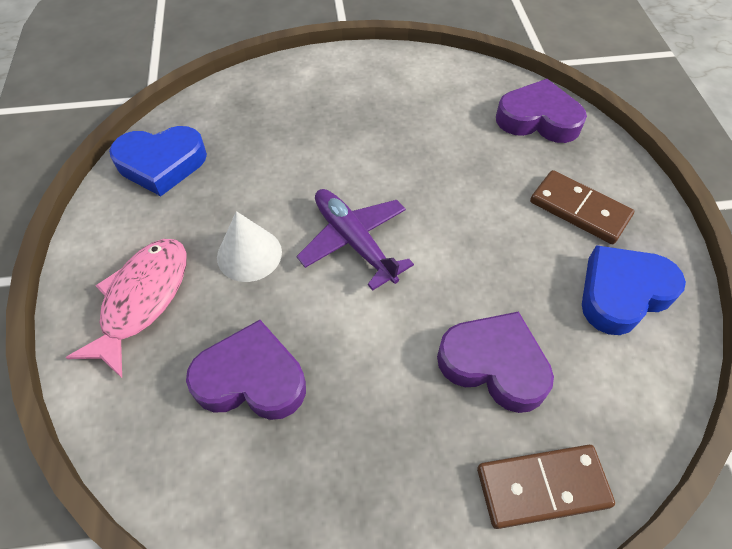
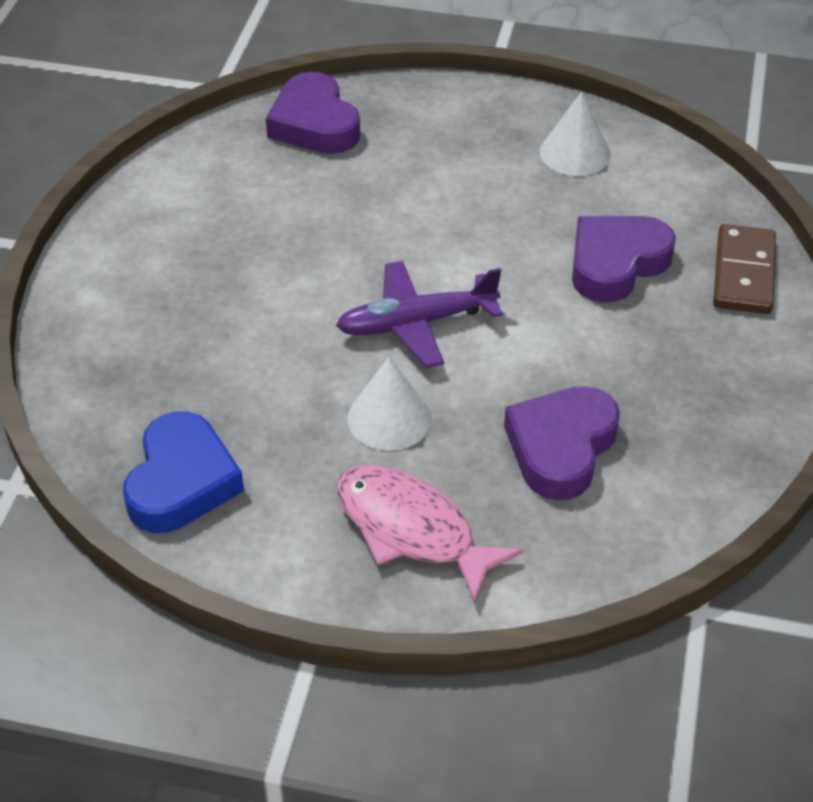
camera: 70 degrees left, 10 degrees down
(538, 119) = (314, 124): purple heart -> purple heart turned 60 degrees counterclockwise
(579, 209) = (461, 142): brown domino -> none
(622, 293) = (575, 153): blue heart -> white cone

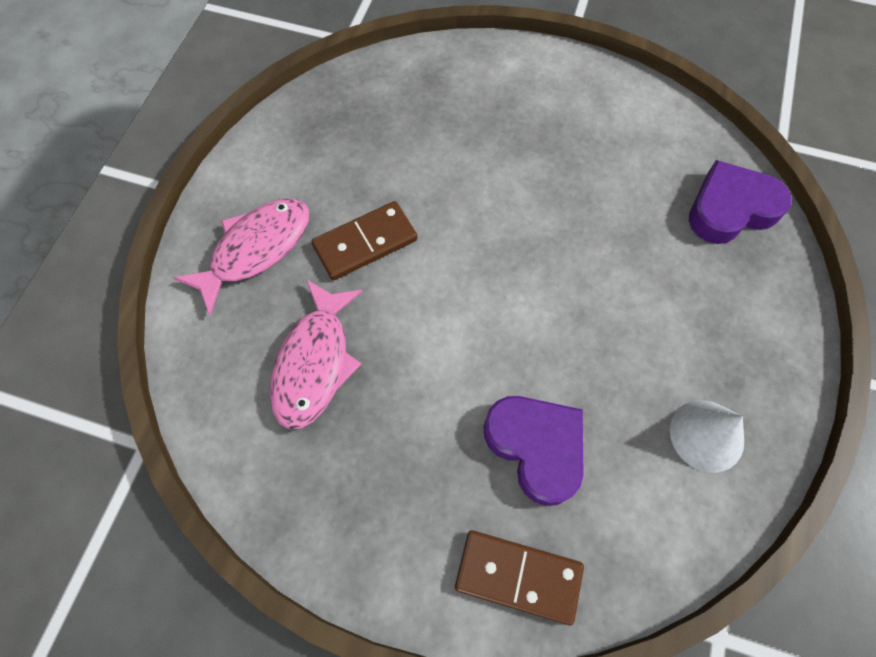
camera: 95 degrees right, 20 degrees up
(181, 481) = (327, 118): blue heart -> none
(389, 418) = (365, 243): white cone -> brown domino
(417, 323) = (467, 270): purple plane -> none
(561, 448) = (315, 362): purple heart -> pink fish

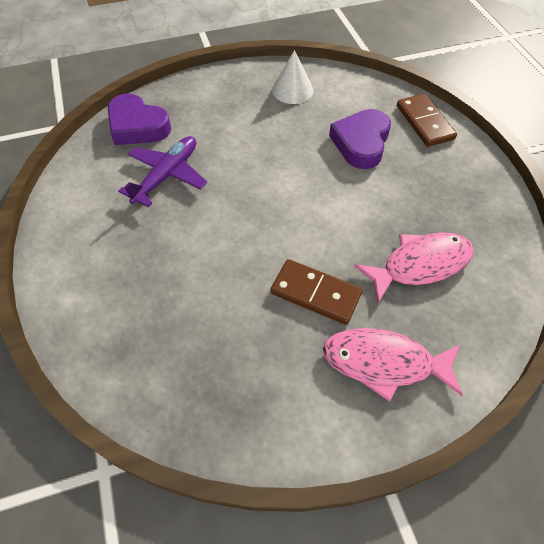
camera: 125 degrees left, 10 degrees down
(620, 198) = (166, 176): none -> purple plane

